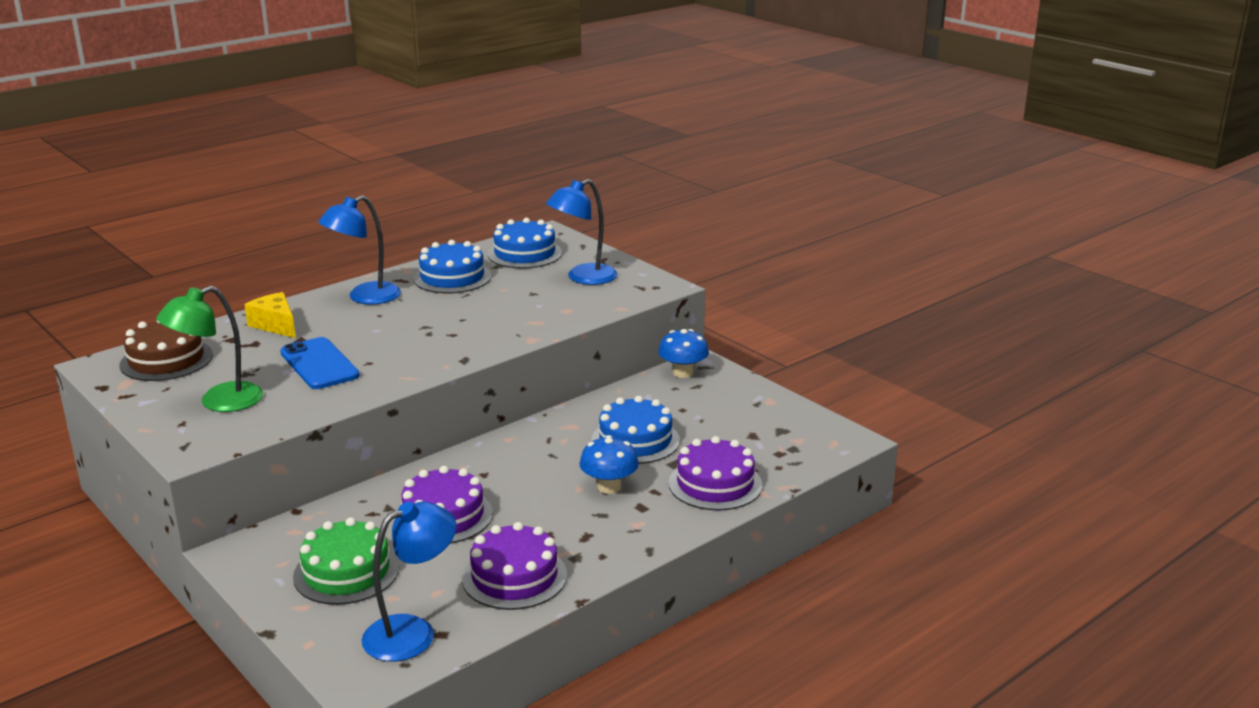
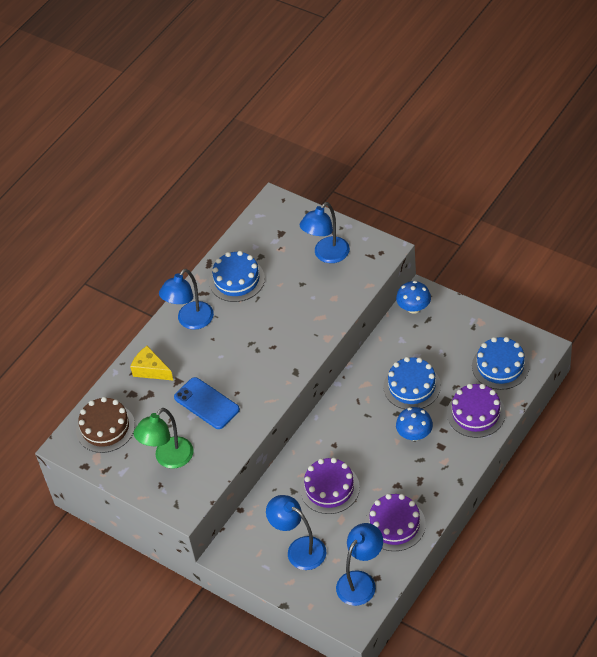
camera: 10 degrees left, 25 degrees up
(346, 572) = (299, 549): green cake -> blue lamp
(524, 253) = (271, 235): blue cake -> blue cake (500, 366)

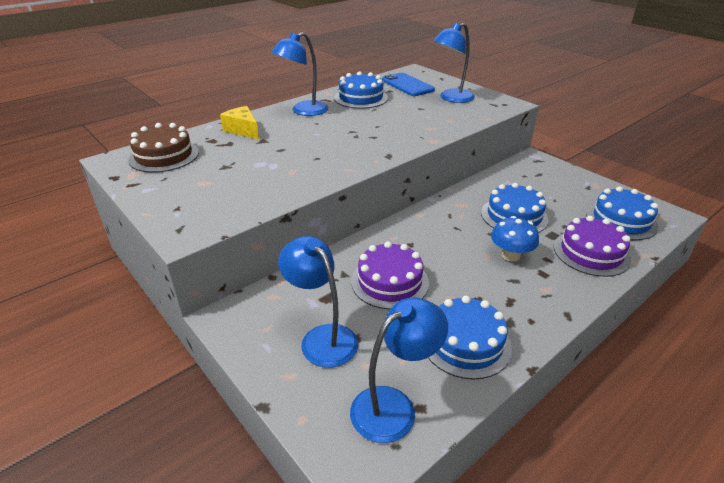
camera: 10 degrees right, 15 degrees down
(168, 459) = (206, 190): green lamp -> none
(207, 403) = (280, 159): blue phone -> blue phone (407, 85)
(395, 524) = (465, 343): purple cake -> blue cake
(414, 308) = (525, 165): blue mushroom -> none

